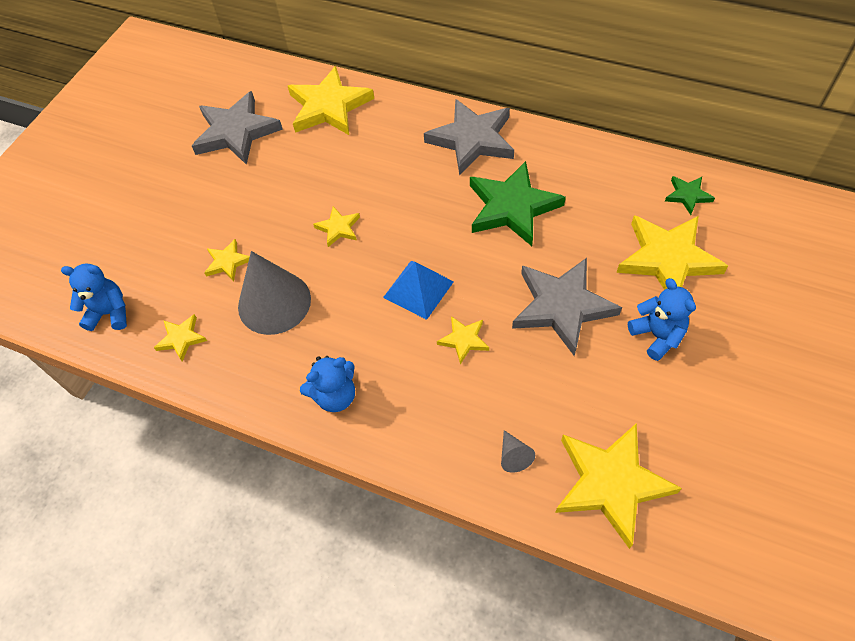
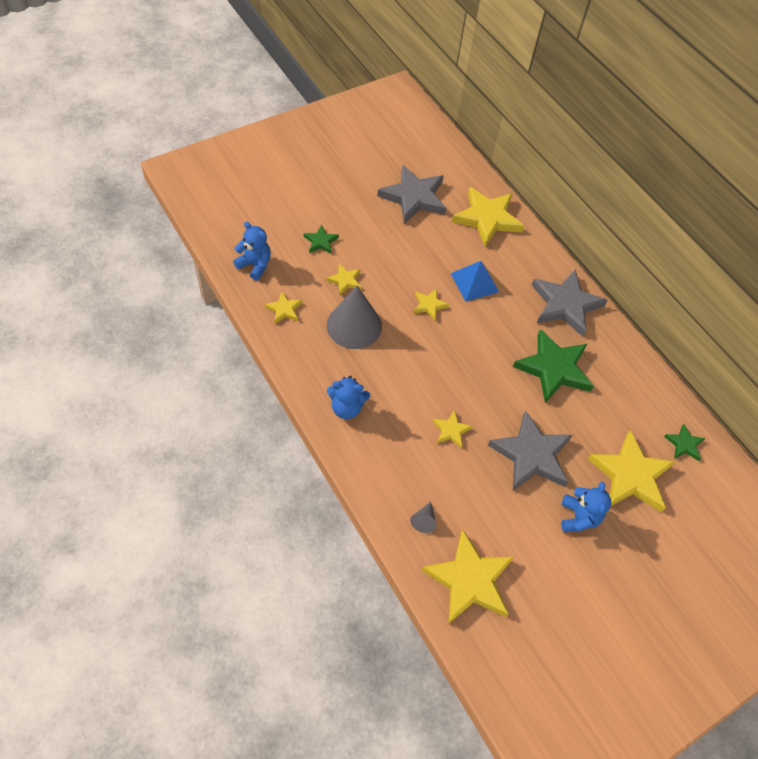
camera: 25 degrees right, 0 degrees up
(168, 239) = (321, 241): none -> green star
(418, 289) = (448, 379): blue pyramid -> blue pyramid (474, 282)

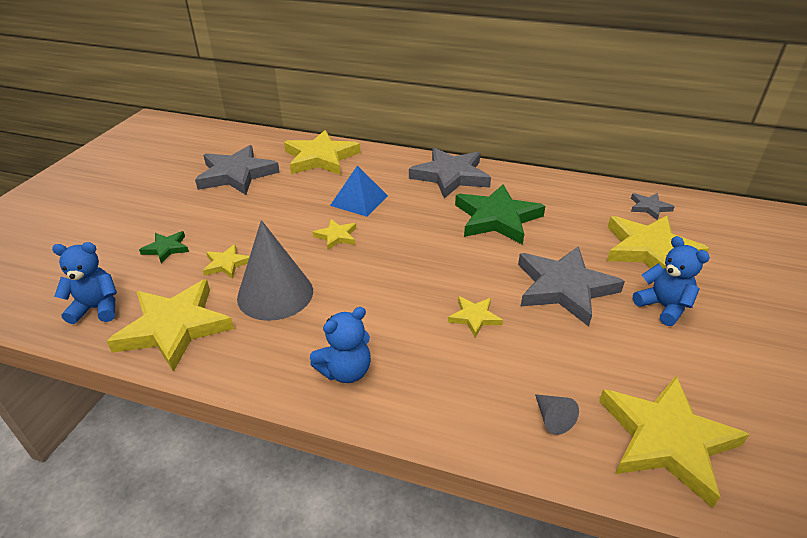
camera: 35 degrees left, 20 degrees down
(284, 309) = (174, 327): yellow star -> yellow star, size x2.09
(684, 444) = (649, 207): green star -> grey star

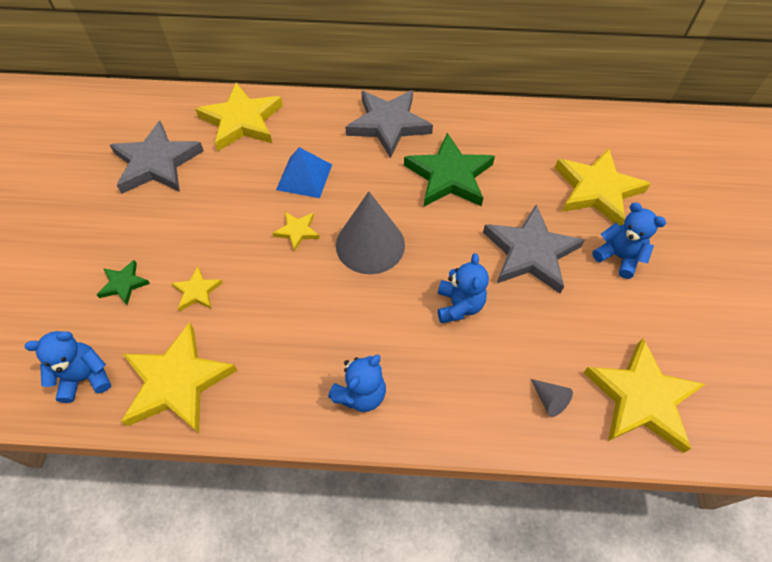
camera: 15 degrees left, 20 degrees up
(275, 294) = (262, 319): grey cone -> grey cone (370, 244)
(474, 317) = (458, 305): yellow star -> blue teddy bear
(649, 207) = (588, 134): grey star -> none

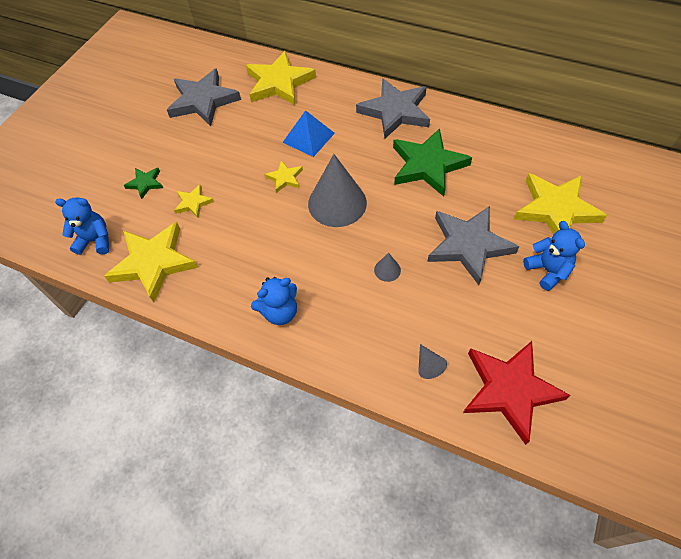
camera: 25 degrees right, 0 degrees up
(458, 305) = (387, 270): blue teddy bear -> grey cone
(641, 398) = (509, 390): yellow star -> red star

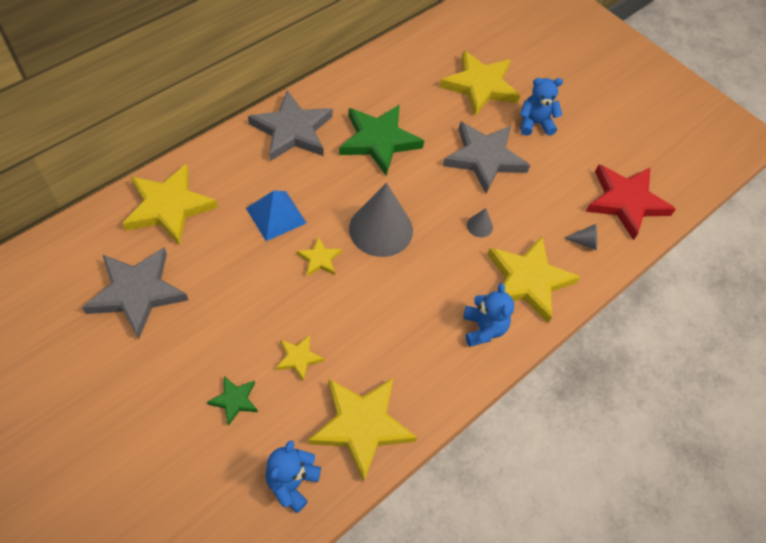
camera: 75 degrees left, 0 degrees up
(351, 330) = (528, 280): none -> yellow star

